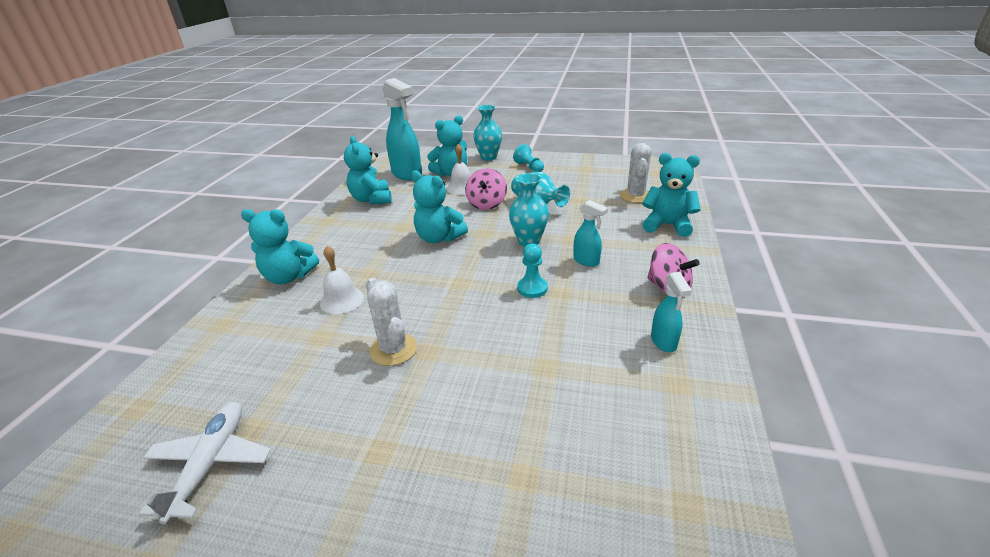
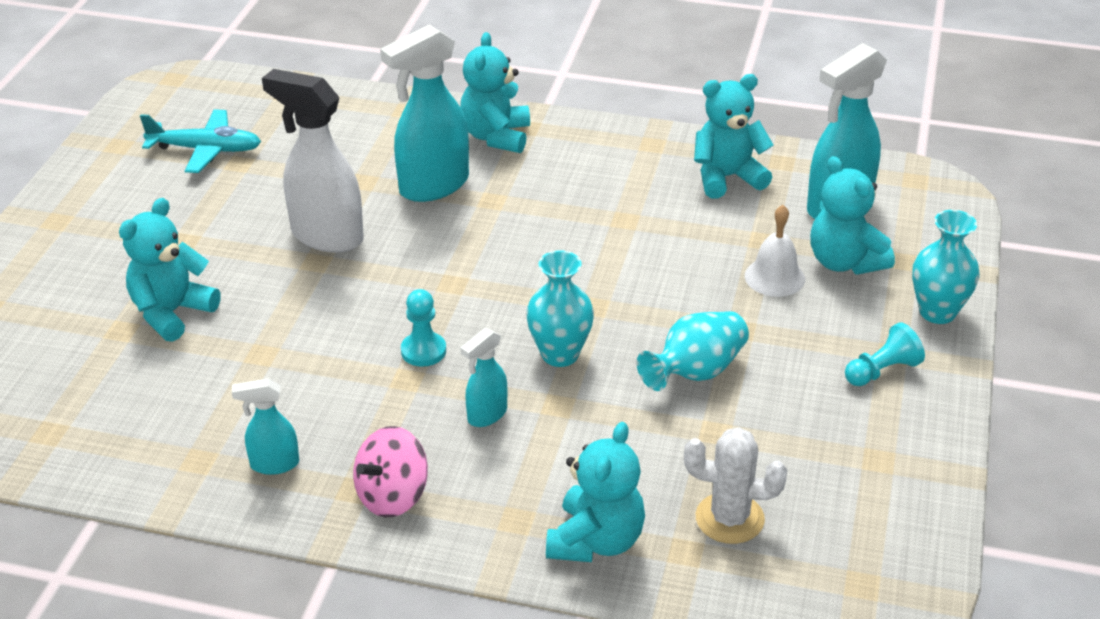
camera: 90 degrees right, 5 degrees up
(211, 463) = (206, 150): white plane -> turquoise plane
(342, 300) = (433, 186): white bell -> turquoise spray bottle
(393, 349) = (326, 236): white cactus -> white spray bottle
(439, 238) = (583, 258): turquoise teddy bear -> turquoise teddy bear (172, 313)
(486, 204) = (702, 308): pink spinning top -> none

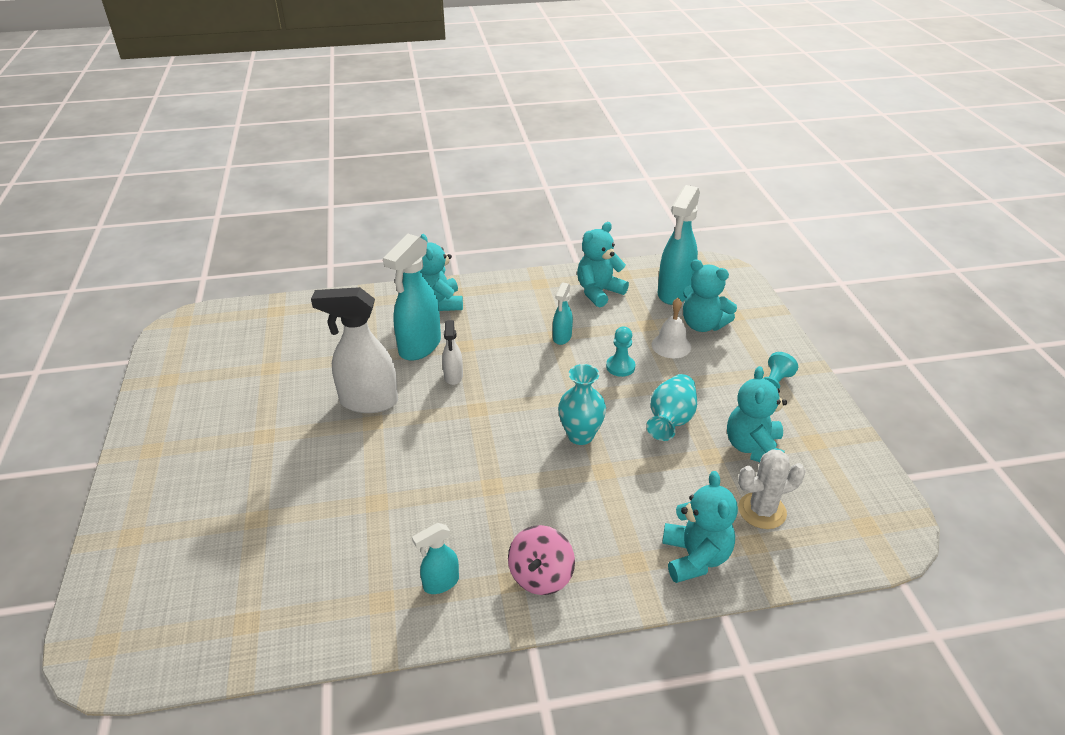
camera: 25 degrees left, 0 degrees up
(172, 313) = (288, 493): turquoise teddy bear -> turquoise teddy bear (753, 448)
(206, 150) = (239, 365): turquoise plane -> none
(423, 351) = (490, 462): turquoise pawn -> turquoise pawn (620, 367)
(450, 235) = (453, 376): none -> white spray bottle
(486, 415) = (563, 493): turquoise spray bottle -> turquoise spray bottle (562, 337)
(937, 312) = (774, 340): turquoise vase -> none

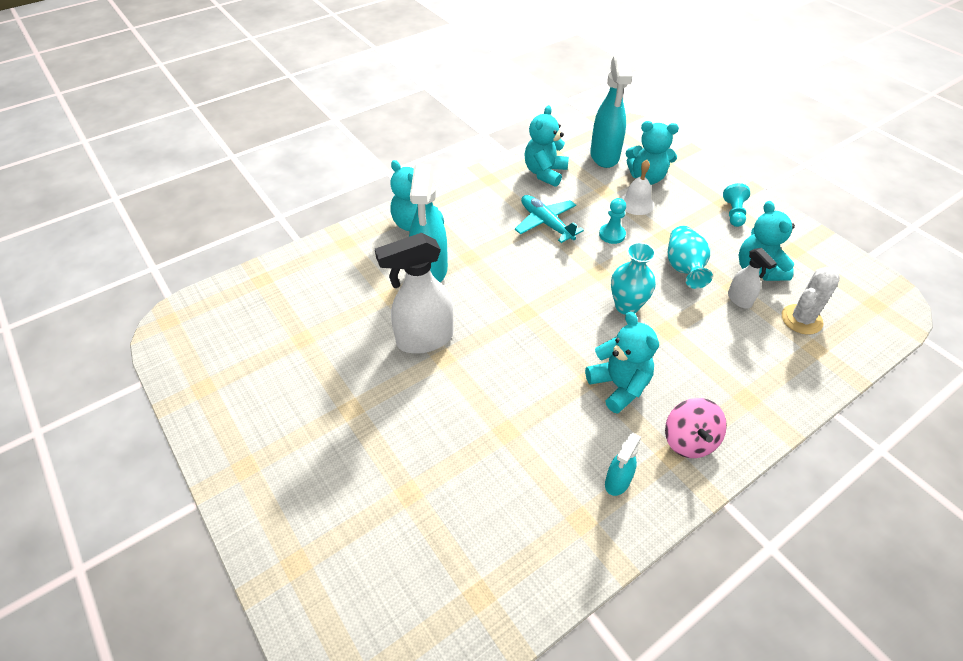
camera: 25 degrees left, 10 degrees up
(453, 376) = (482, 289): white spray bottle -> white spray bottle (739, 300)
(562, 337) = (546, 223): turquoise spray bottle -> turquoise plane
(695, 557) = (785, 376): turquoise teddy bear -> turquoise teddy bear (619, 386)

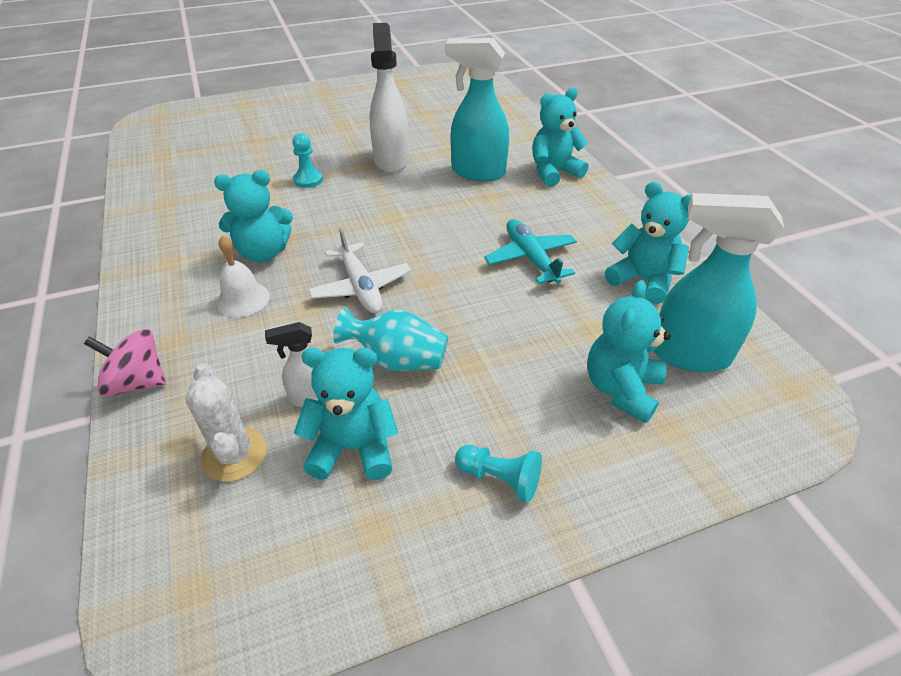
camera: 105 degrees right, 5 degrees down
(546, 223) = (531, 258): turquoise plane -> turquoise plane turned 90 degrees counterclockwise
(612, 234) = (491, 310): turquoise pawn -> turquoise pawn (308, 180)
(617, 482) = (176, 227): turquoise spray bottle -> none
(627, 306) = (361, 287): turquoise vase -> white plane
(636, 203) = (554, 355): white bell -> white bell (243, 299)
(689, 440) = (171, 279): pink spinning top -> pink spinning top (137, 382)

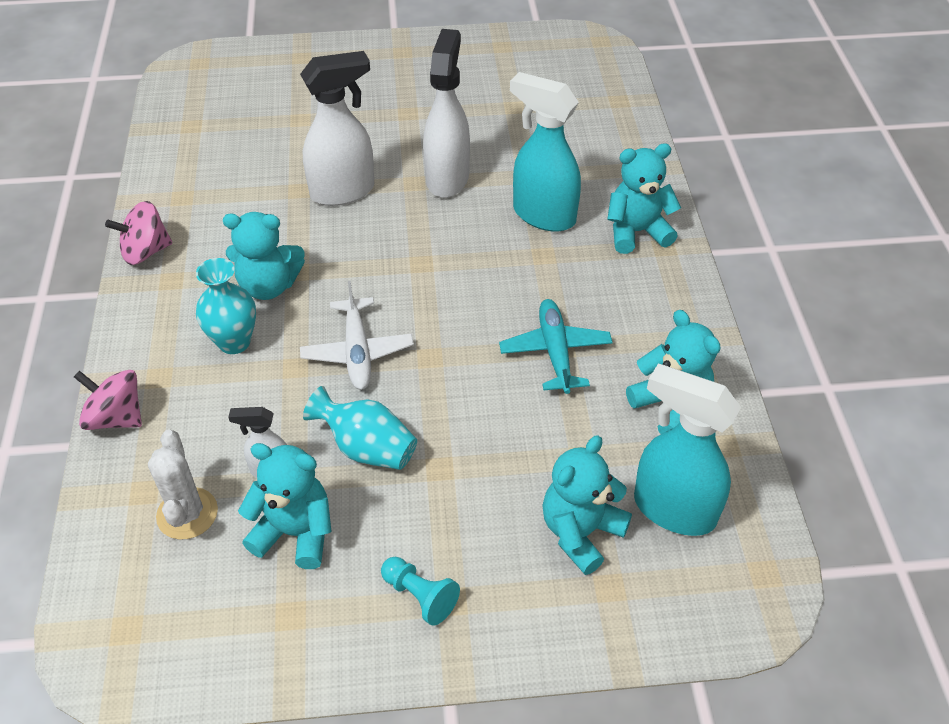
camera: 15 degrees right, 5 degrees up
(140, 245) = (145, 251): none -> pink spinning top
(243, 299) = (234, 342): white bell -> turquoise vase
(308, 180) = (343, 191): turquoise pawn -> white spray bottle

